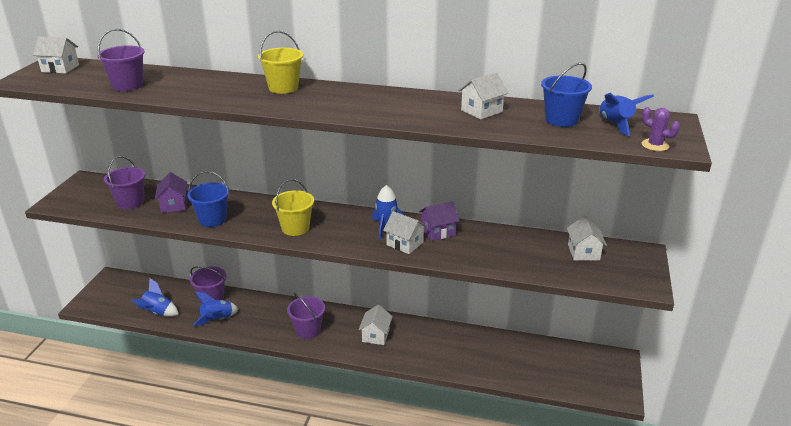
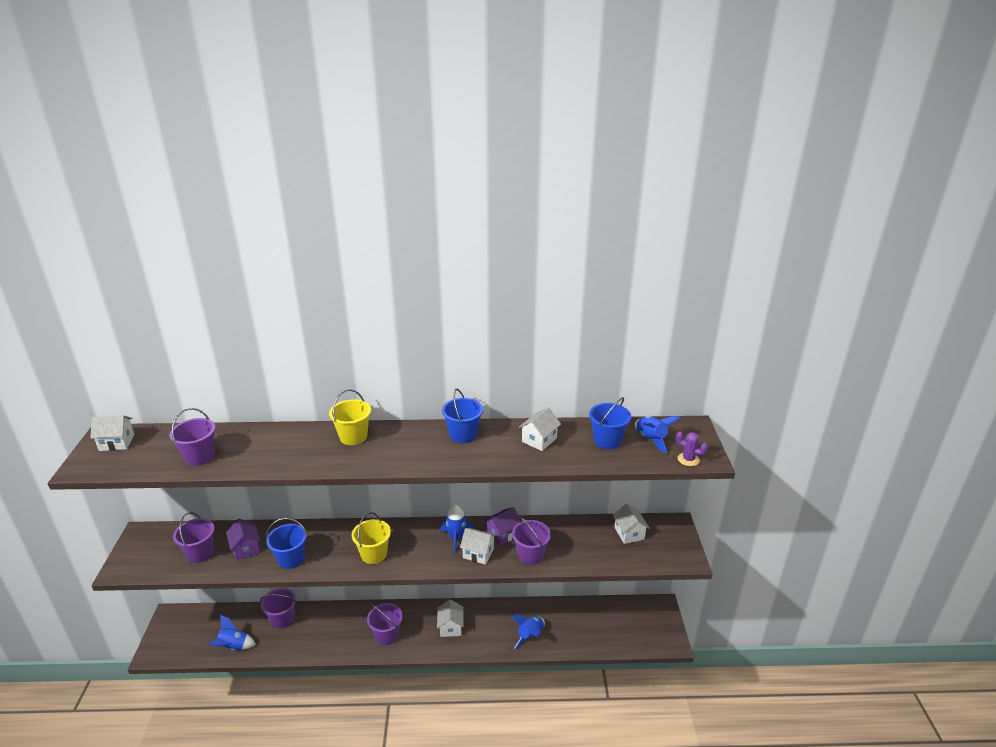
camera: 15 degrees left, 0 degrees up
(217, 319) = (296, 642): blue rocket -> blue rocket (530, 636)
(399, 98) = (463, 435): none -> blue bucket
(461, 254) = (530, 555): none -> purple bucket

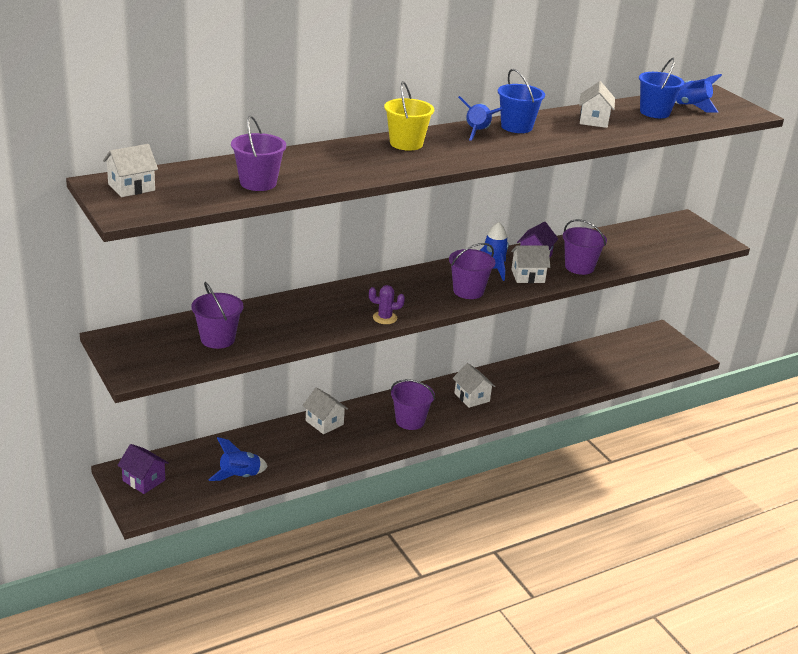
camera: 30 degrees left, 0 degrees up
(246, 548) = (269, 324): purple house -> purple house (144, 480)
(282, 619) = (273, 438): purple bucket -> purple bucket (468, 291)
(291, 559) = (334, 321): blue bucket -> none
(374, 554) = (421, 299): yellow bucket -> none
(530, 636) = (559, 384): blue rocket -> blue rocket (477, 132)
(629, 533) = (651, 234): white house -> white house (324, 422)
(688, 459) = (738, 115): purple cactus -> purple cactus (385, 318)

